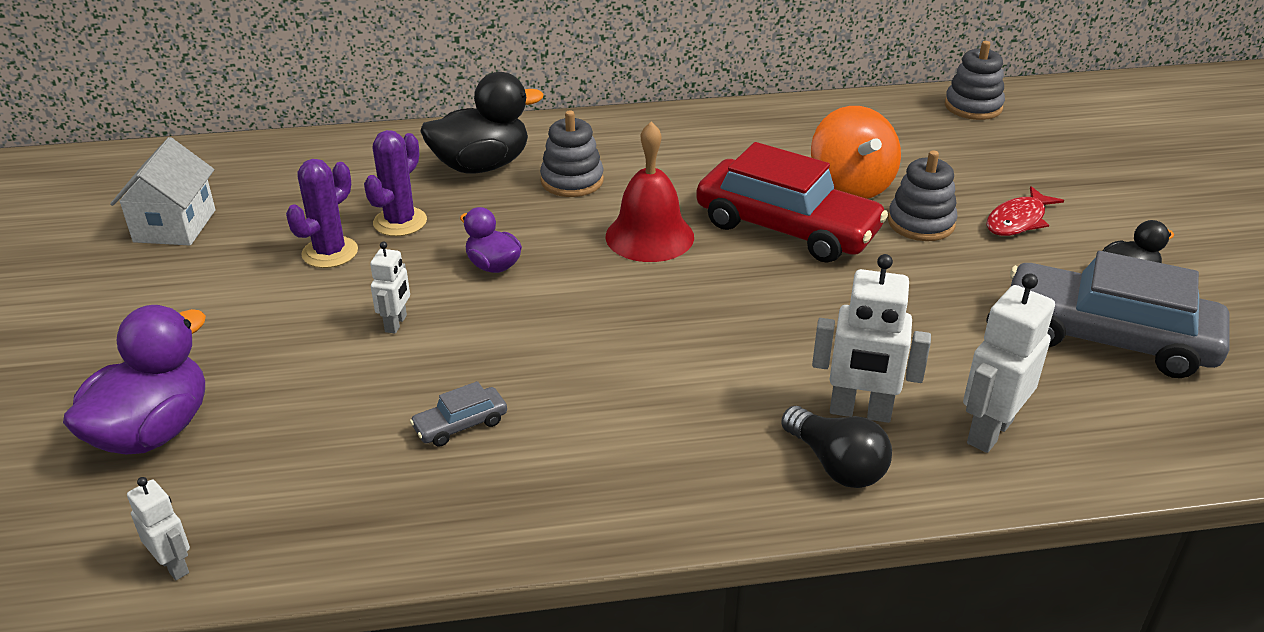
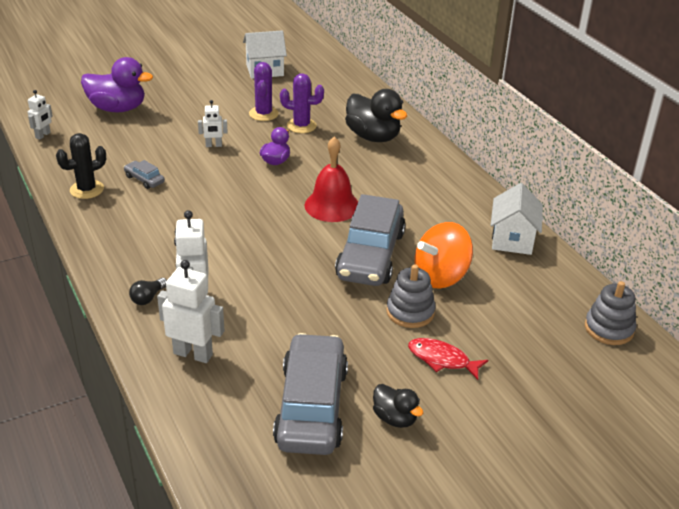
camera: 70 degrees right, 0 degrees up
(330, 252) = (263, 114): purple cactus -> purple cactus turned 75 degrees clockwise
(451, 511) = (87, 189): none -> black cactus
(572, 181) = (376, 169): grey stacking toy -> none
(787, 228) = (370, 255): red car -> grey car
(788, 121) = (512, 239): none -> white house
(836, 464) = (148, 298): black light bulb -> black light bulb, size x0.64

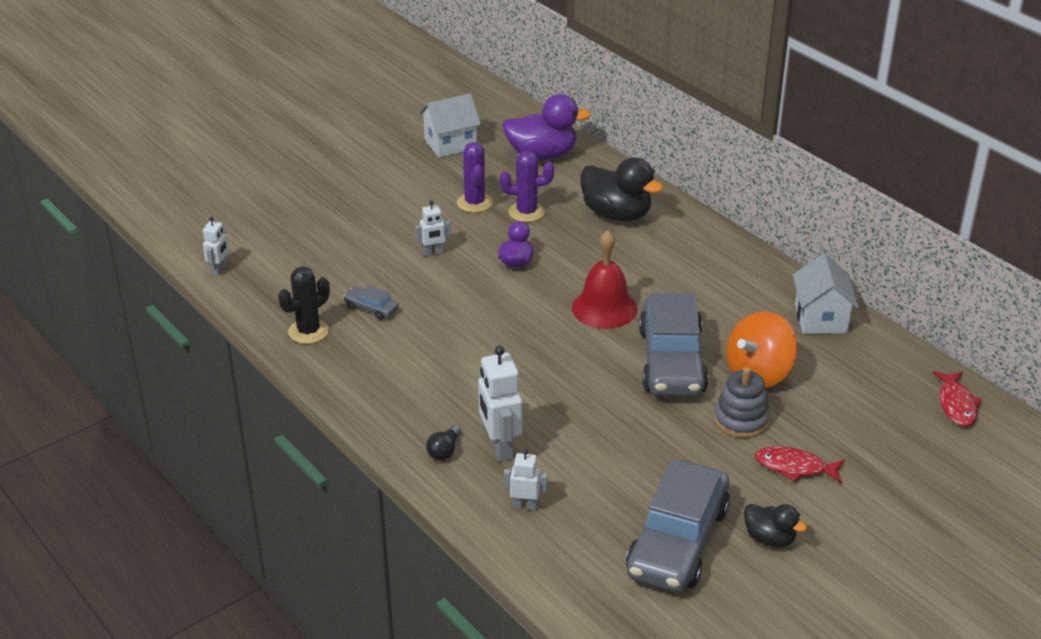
camera: 10 degrees left, 0 degrees up
(117, 108) = (293, 221): purple duck -> purple duck (542, 155)
(193, 354) = (525, 506): white robot -> white robot, size x0.57
(311, 406) = (677, 541): grey car -> grey car turned 150 degrees counterclockwise
(609, 328) = (956, 405): grey stacking toy -> red fish

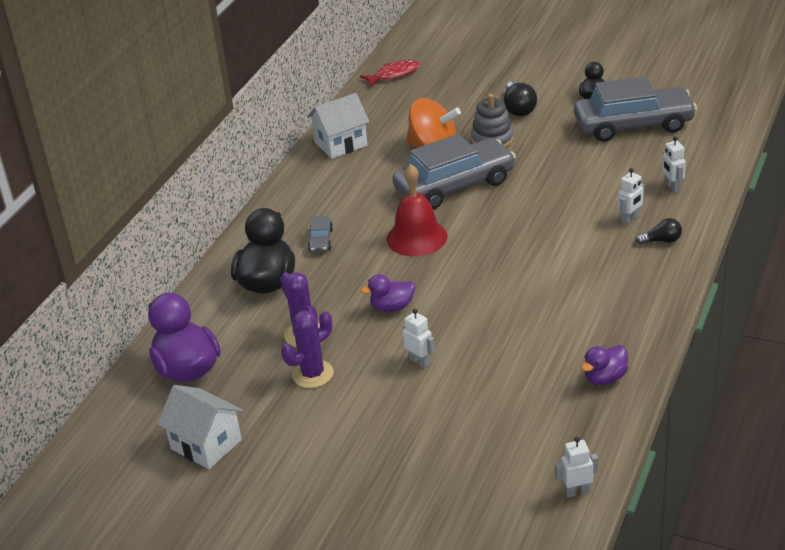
camera: 115 degrees left, 0 degrees up
(308, 331) = (605, 378): black cactus -> purple duck
(371, 308) = (537, 358): grey car -> grey car (321, 240)
(500, 447) = (630, 219): white robot -> white robot, size x0.57
(794, 467) = (518, 108): red fish -> black light bulb

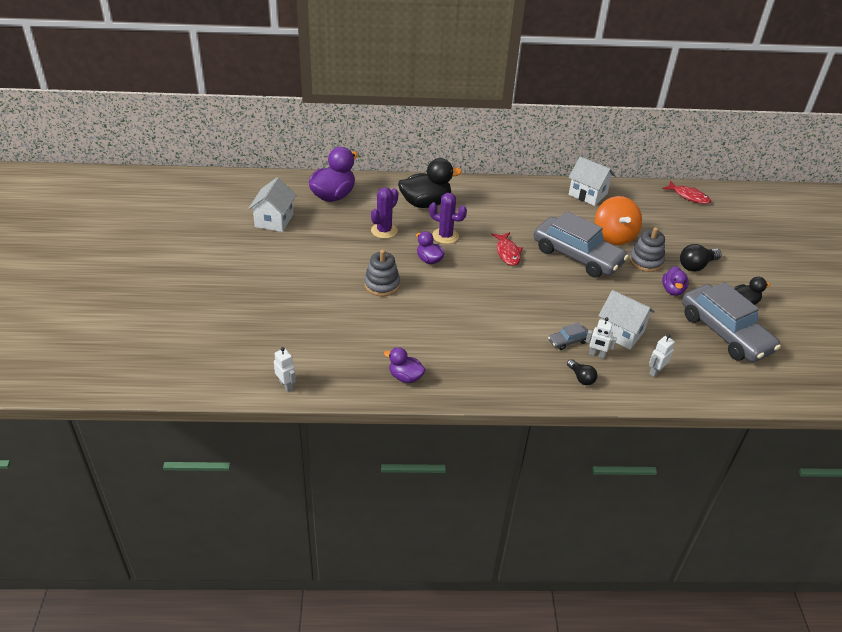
camera: 60 degrees right, 5 degrees up
(313, 374) = (350, 243): purple cactus -> purple cactus (445, 236)
(321, 240) = (479, 213): grey car -> grey car (568, 341)
(416, 237) = (507, 253): red bell -> red fish
(419, 361) = (382, 285): white robot -> grey stacking toy
(551, 137) = (672, 290): none -> purple duck
(602, 192) = (621, 332): none -> white house

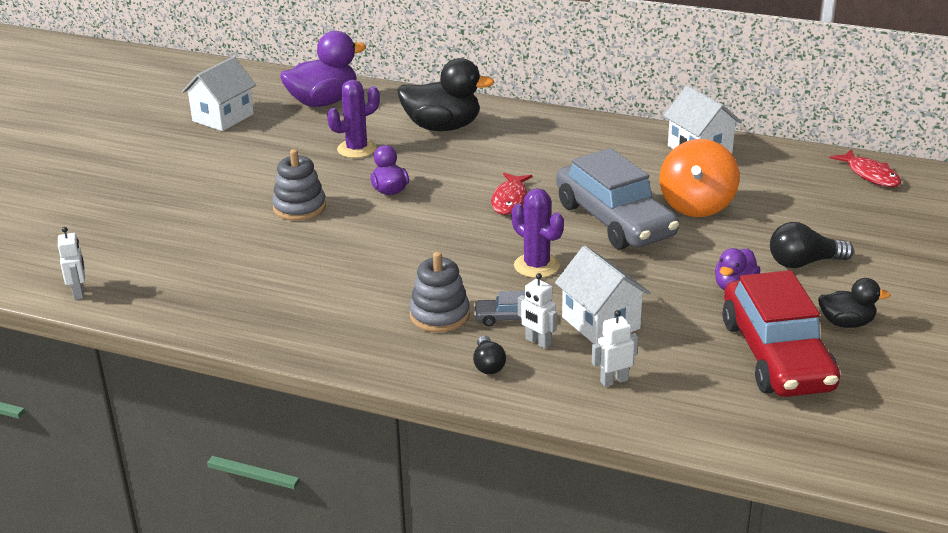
camera: 25 degrees right, 10 degrees down
(405, 377) = (238, 314): purple duck -> none
(445, 236) = (437, 167): purple cactus -> purple cactus (536, 266)
(646, 261) = (722, 244): grey stacking toy -> grey stacking toy (439, 315)
(725, 332) = (776, 355): grey car -> red car

